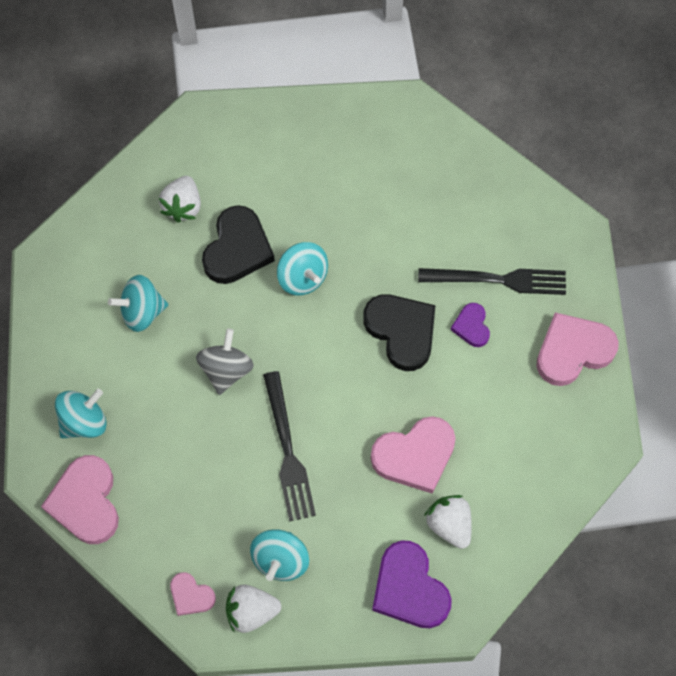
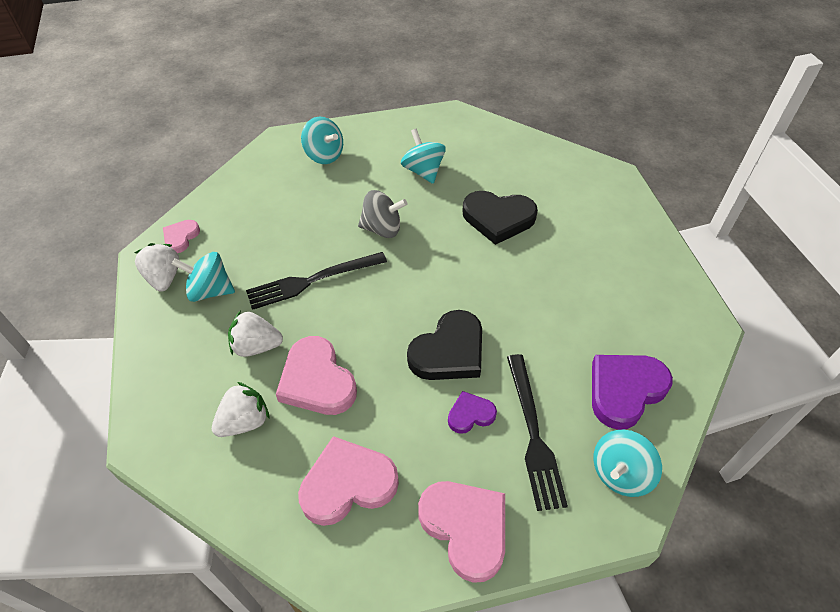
camera: 80 degrees right, 15 degrees down
(86, 502) = (259, 166): pink heart -> pink heart (347, 484)
(183, 206) = (526, 179): white strawberry -> white strawberry (256, 346)
(302, 278) = (484, 266): turquoise spinning top -> turquoise spinning top (620, 473)
(409, 588) = (178, 394): purple heart -> purple heart (625, 390)

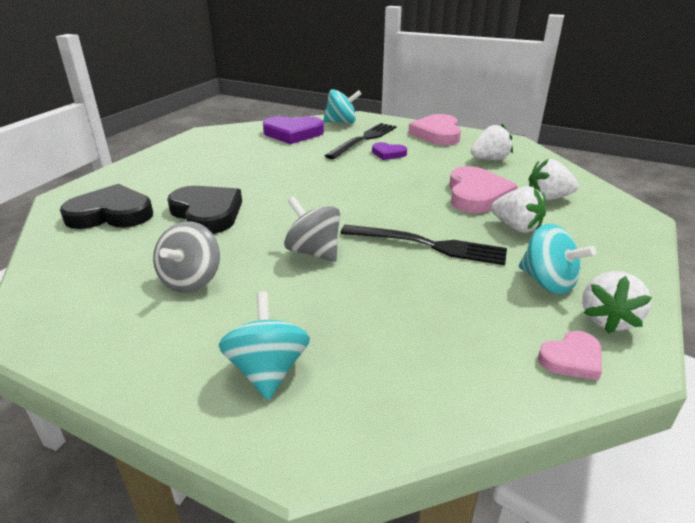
camera: 140 degrees left, 20 degrees down
(347, 484) = (490, 159): pink heart -> white strawberry
(423, 171) = (191, 280): turquoise spinning top -> grey spinning top
(449, 351) = (366, 174): black heart -> black heart (111, 214)

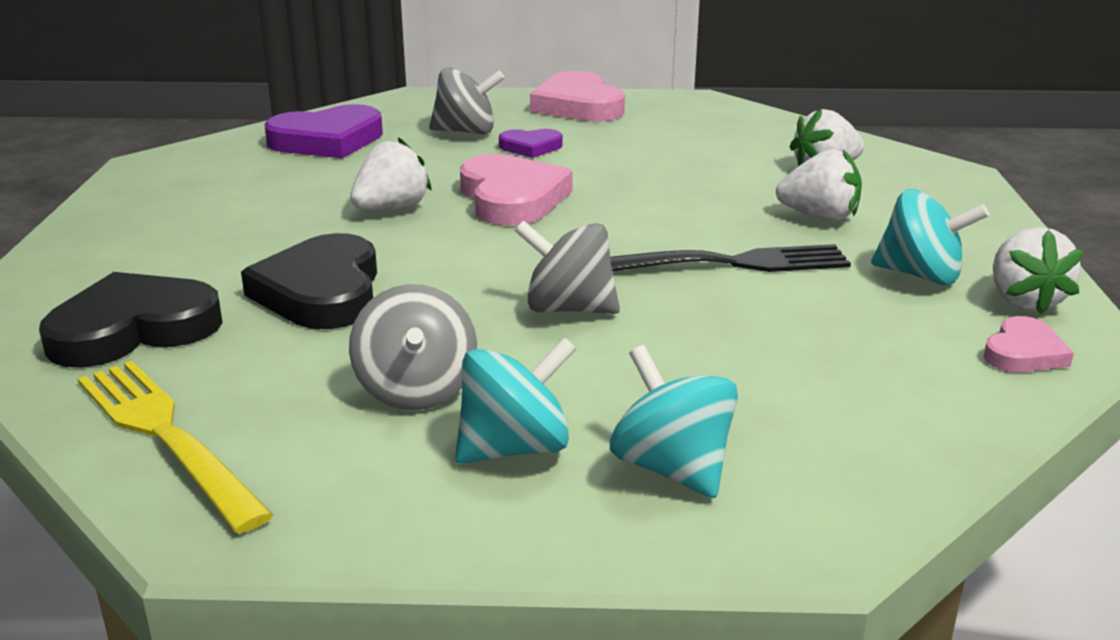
camera: 25 degrees left, 5 degrees down
(64, 273) = (166, 436): none -> yellow fork
(207, 213) = (321, 292): black heart -> black heart turned 120 degrees counterclockwise
(341, 122) = (395, 109): turquoise spinning top -> turquoise spinning top (515, 448)
(364, 139) = (466, 132): black fork -> grey spinning top
(476, 195) = (725, 184): pink heart -> pink heart (512, 198)
(490, 159) = (695, 131): white strawberry -> white strawberry (392, 209)

